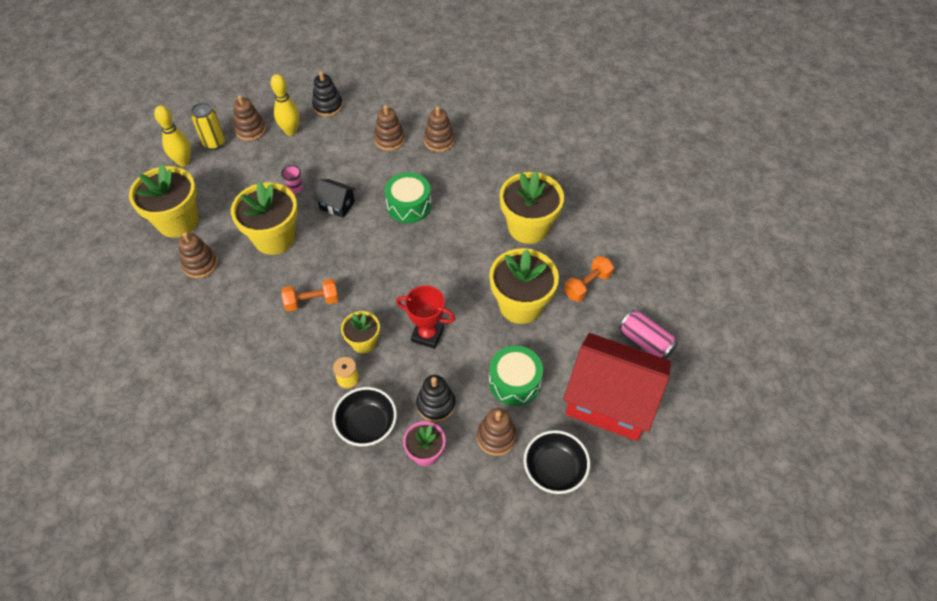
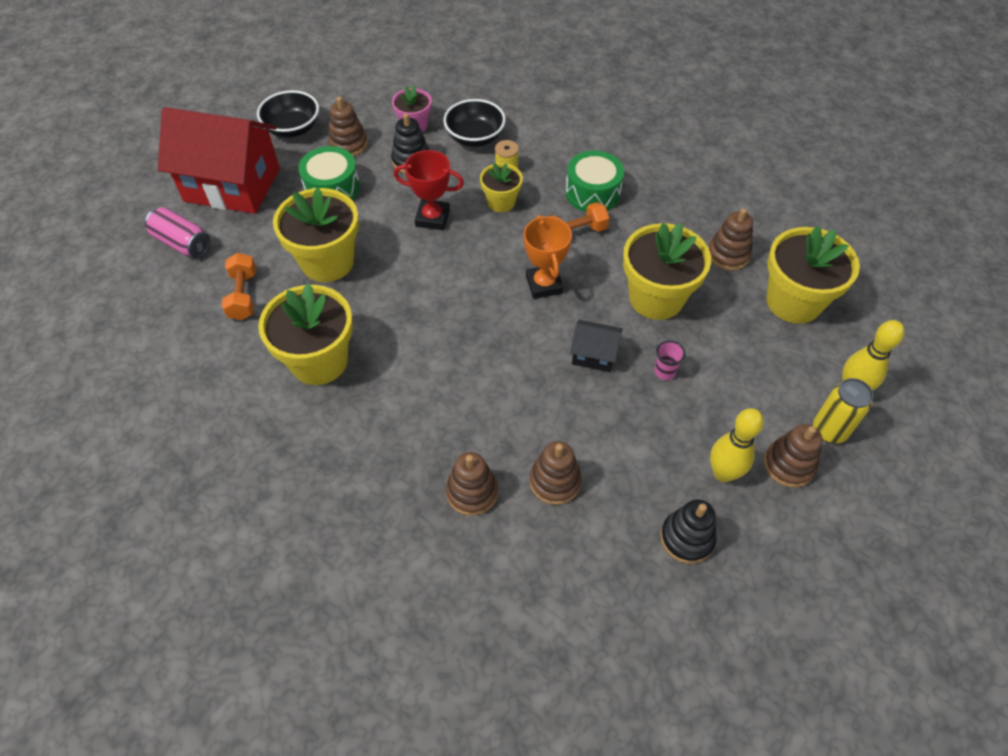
camera: 170 degrees right, 0 degrees up
(353, 260) = (544, 284): none -> orange trophy
(409, 205) = (493, 369): green drum -> green drum (592, 193)
(587, 285) = (243, 295): orange dumbbell -> orange dumbbell turned 45 degrees counterclockwise

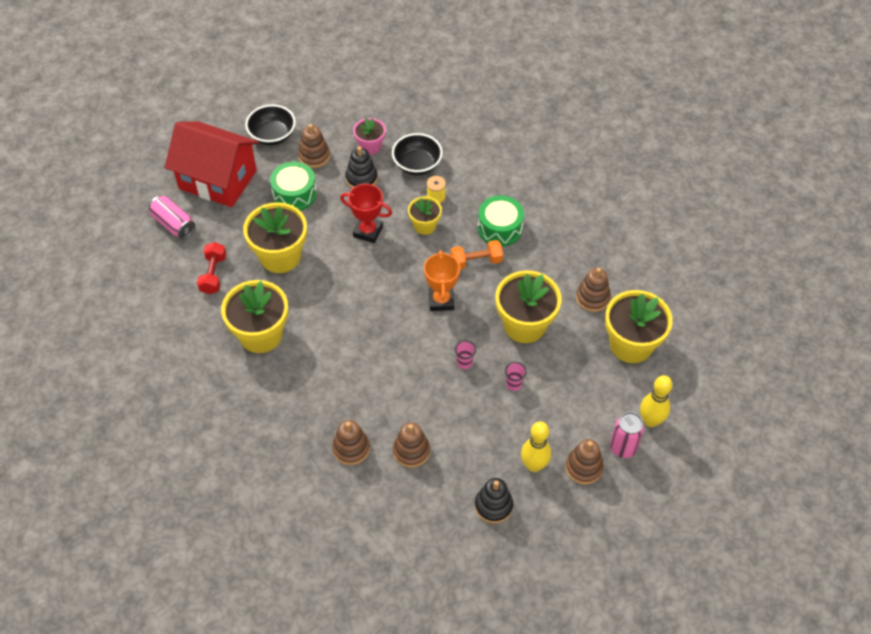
camera: 10 degrees right, 0 degrees up
(243, 295) = (213, 274): orange dumbbell -> red dumbbell
(594, 355) = (464, 362): black house -> pink cup
(829, 430) = (623, 447): yellow can -> pink can

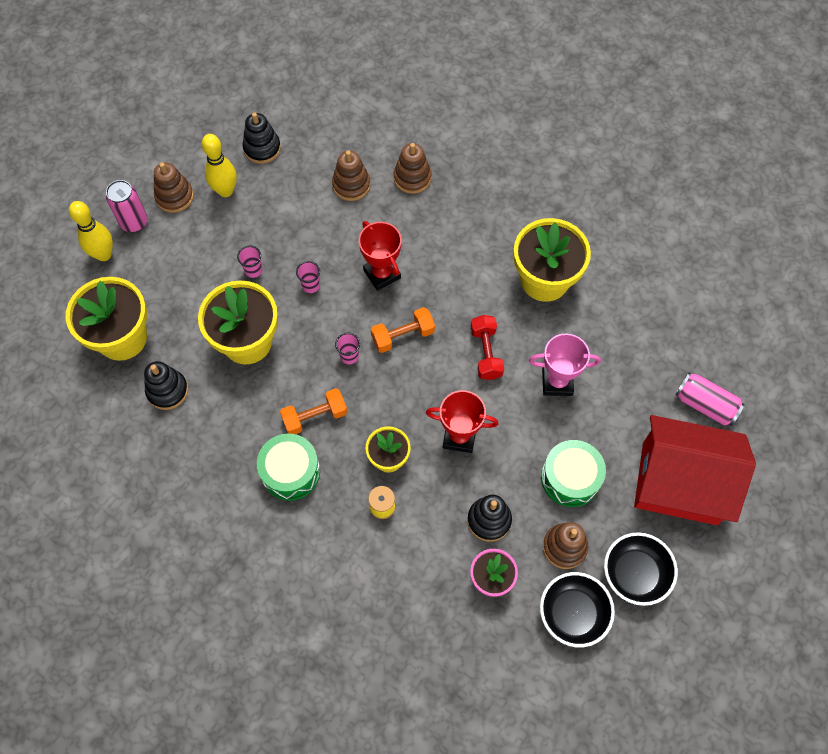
camera: 170 degrees right, 10 degrees up
(213, 274) = (627, 344): red dumbbell -> red dumbbell (486, 353)
(280, 256) = (557, 382): yellow flower pot -> pink trophy
(394, 309) = (403, 336): none -> orange dumbbell
(400, 362) = (382, 274): none -> red trophy
(417, 165) = (418, 558): black bowl -> black bowl (573, 613)
(441, 300) = (349, 356): orange trophy -> pink cup
(592, 298) = (167, 391): brown stacking toy -> black stacking toy

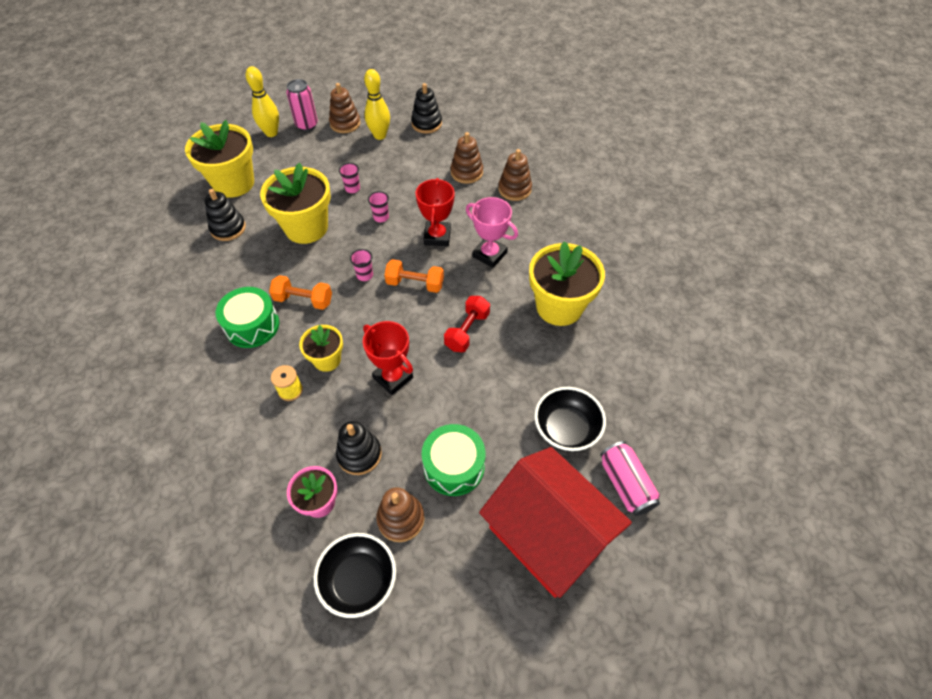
camera: 35 degrees right, 10 degrees down
(557, 382) = (506, 385): pink trophy -> pink trophy (489, 254)
(635, 574) = (442, 586): black bowl -> black bowl (566, 429)

